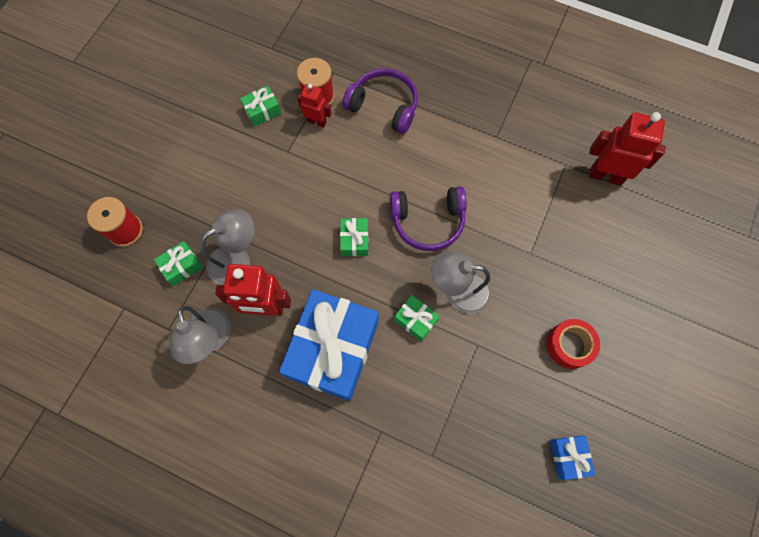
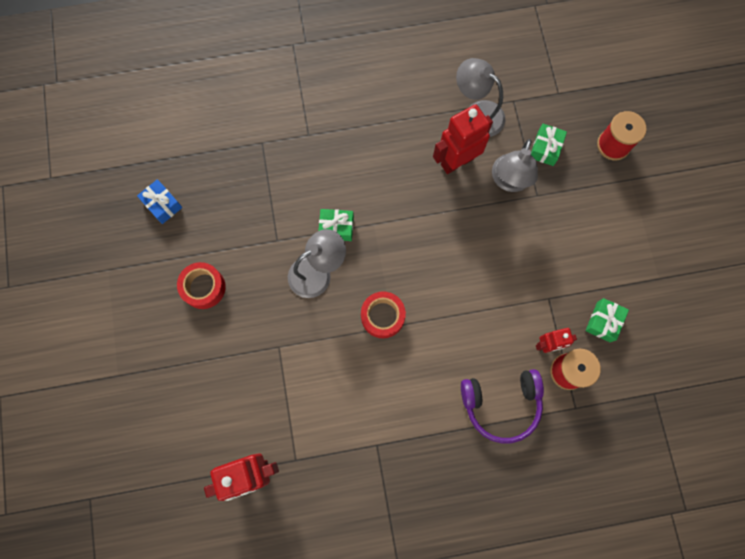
camera: 145 degrees right, 5 degrees up
(333, 349) = (383, 165): blue gift -> none
(354, 240) = (430, 258): green gift -> none
(427, 221) = (382, 316): purple headphones -> red tape

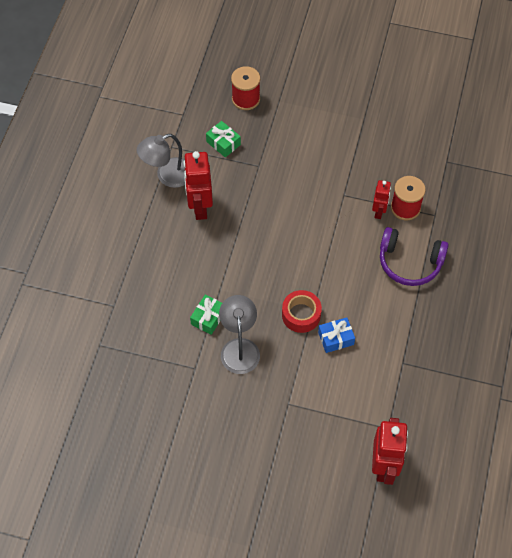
camera: 65 degrees left, 15 degrees down
(162, 204) = (111, 449): blue gift -> blue gift (336, 338)
(203, 287) = (206, 443): red tape -> none
(501, 404) = (409, 262): purple headphones -> purple headphones turned 90 degrees clockwise
(509, 181) = (236, 179): grey lamp -> none
(603, 322) = (379, 168): green gift -> none

